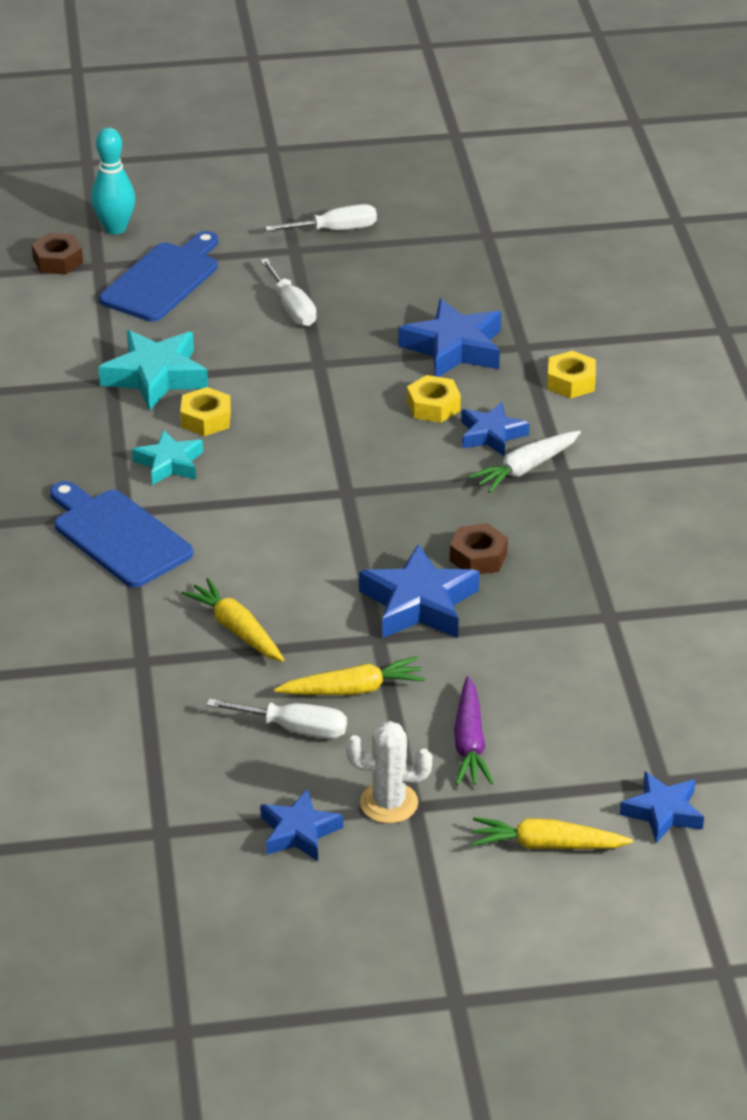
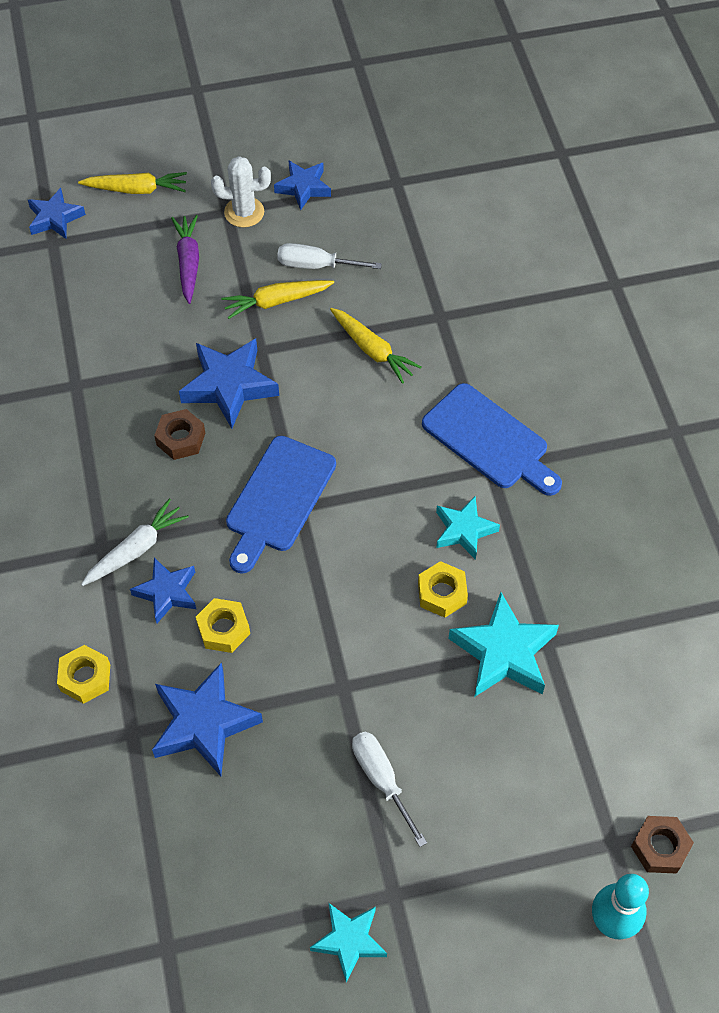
camera: 175 degrees right, 20 degrees up
(163, 280) = (532, 821): blue cutting board -> blue cutting board (278, 499)
(335, 230) = (349, 941): white screwdriver -> turquoise star

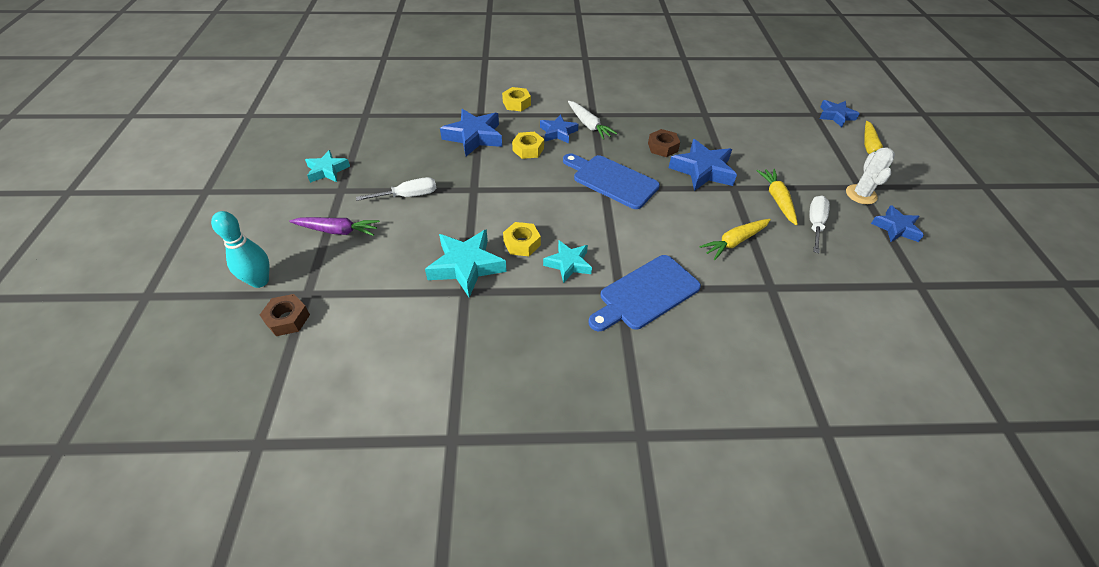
camera: 100 degrees right, 10 degrees down
(188, 263) = (807, 164): purple carrot -> purple carrot (337, 231)

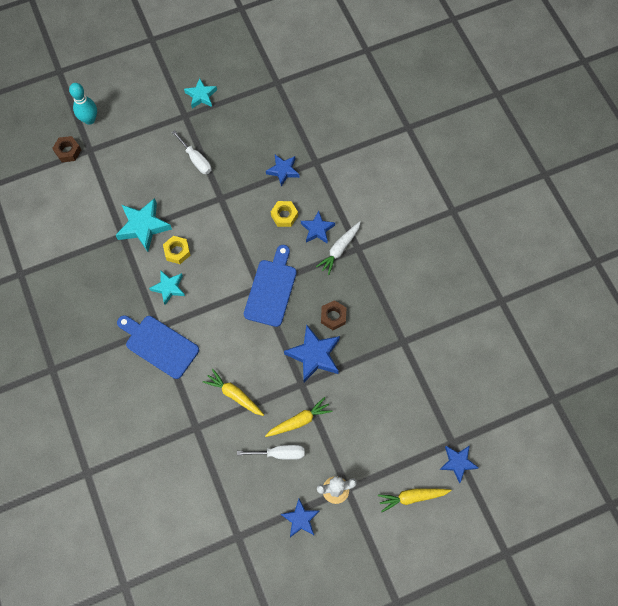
camera: 70 degrees right, 20 degrees up
(337, 231) = (146, 136): purple carrot -> none
(474, 137) = (283, 171): blue star -> blue star, size x0.63
(516, 103) = (345, 182): yellow nut -> none

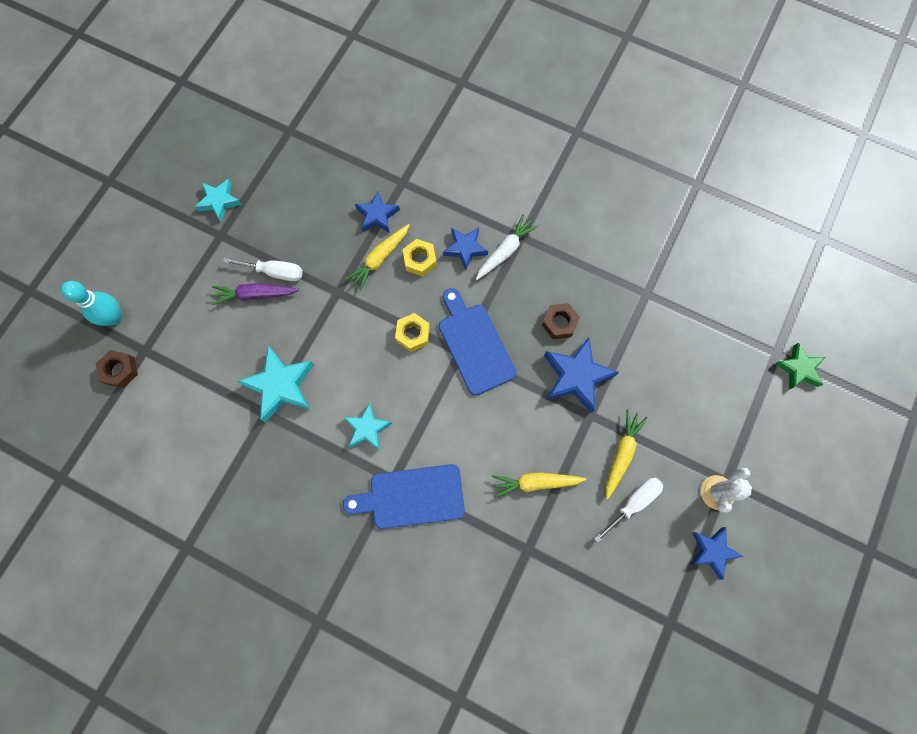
camera: 40 degrees left, 5 degrees up
(174, 164) = (255, 295): none -> purple carrot
(177, 251) = (342, 383): yellow nut -> yellow nut (413, 334)
(339, 249) = (505, 251): white carrot -> white carrot turned 135 degrees counterclockwise
(412, 497) = (790, 437): yellow carrot -> yellow carrot (380, 259)
(457, 462) = (798, 369): blue star -> green star

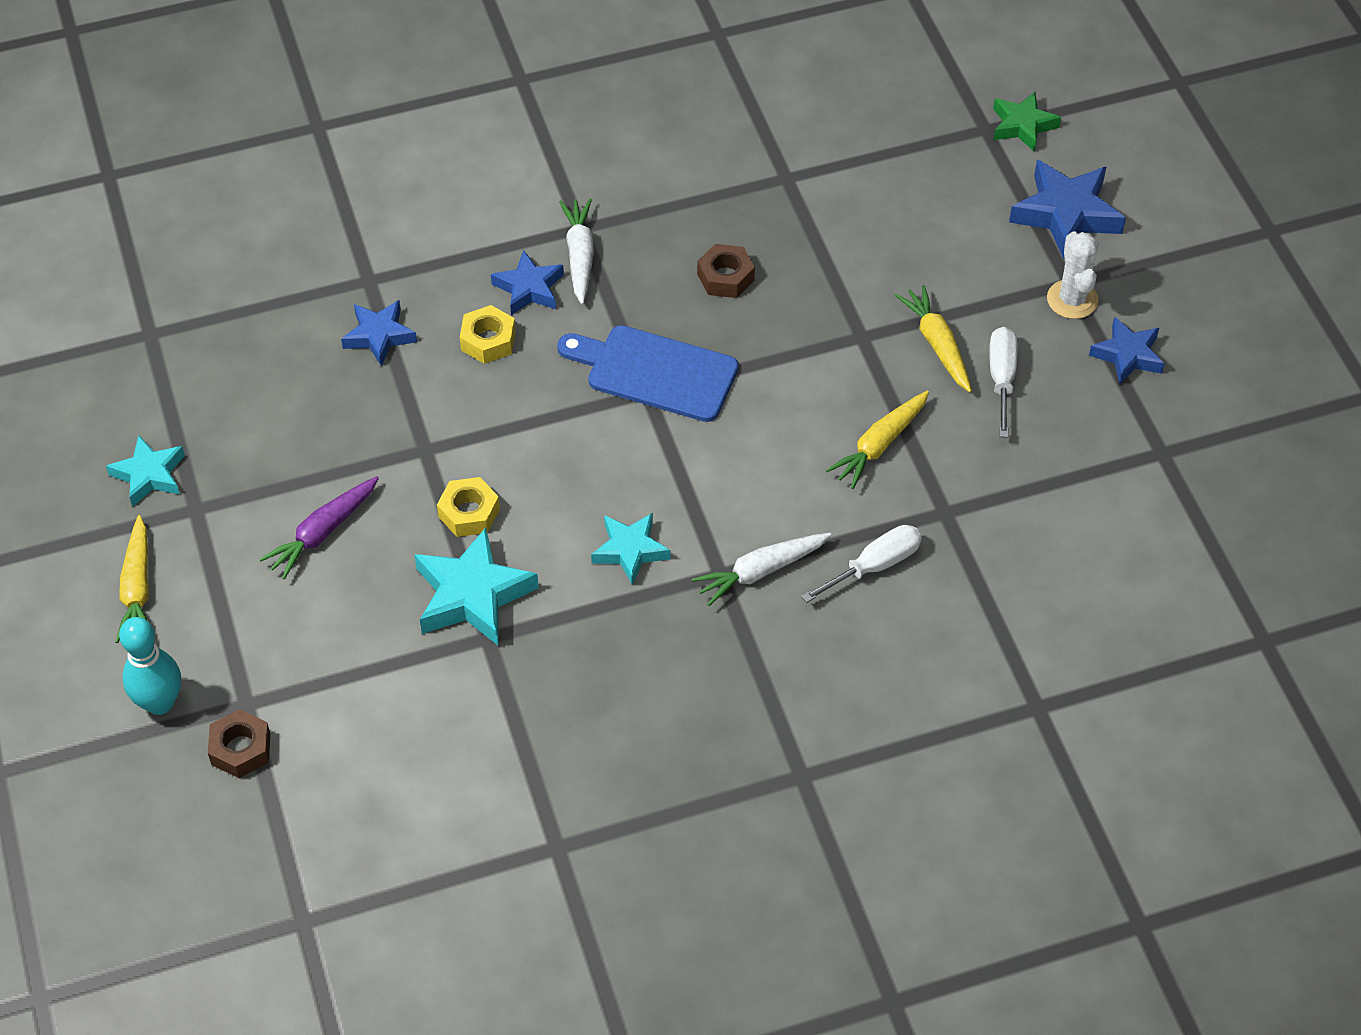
camera: 45 degrees left, 20 degrees down
(275, 272) = (319, 490): white screwdriver -> white screwdriver (874, 566)
(380, 259) = (437, 376): yellow carrot -> yellow carrot (138, 588)
(411, 497) = (761, 571): blue cutting board -> white carrot
(413, 334) = (570, 418): yellow nut -> yellow nut (469, 513)
(576, 376) = (805, 312): blue star -> blue star (1066, 214)

